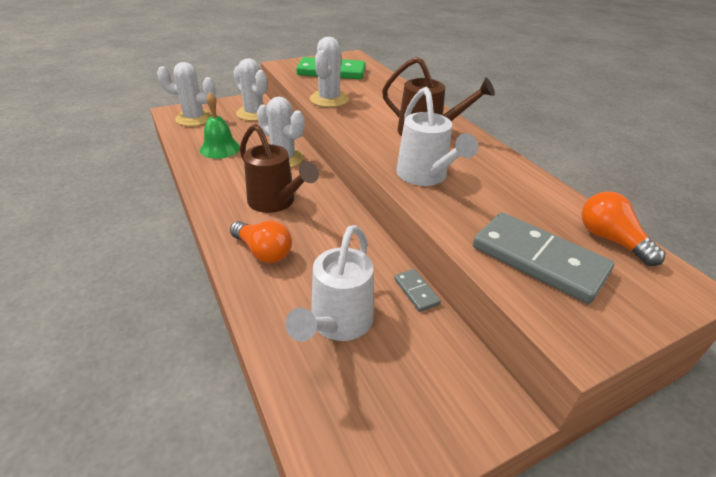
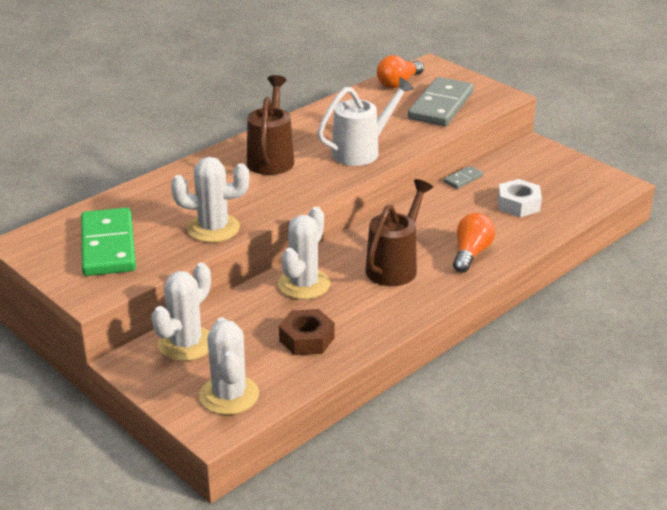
camera: 105 degrees left, 5 degrees down
(220, 148) = (306, 339): green bell -> brown nut
(338, 323) = (518, 204): white watering can -> white nut

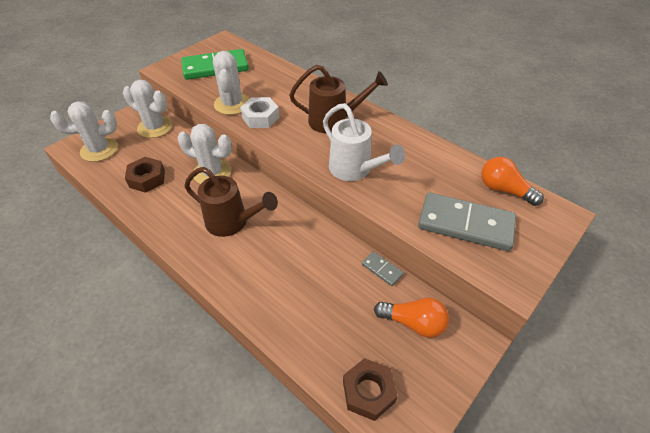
camera: 85 degrees right, 15 degrees up
(471, 253) = (249, 275): orange light bulb -> orange light bulb (413, 323)
(518, 204) = (340, 318): white nut -> white nut (260, 117)
(586, 195) = (368, 392): none -> brown nut

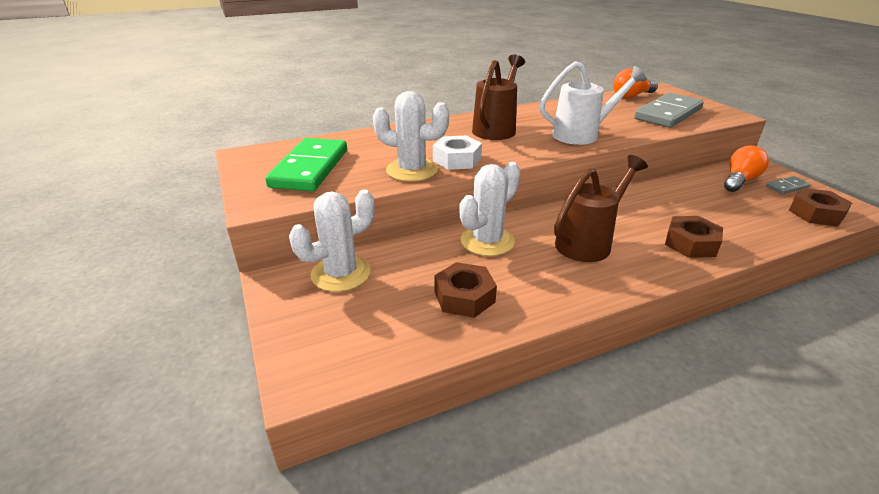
camera: 65 degrees left, 15 degrees down
(99, 150) = (347, 342): white cactus -> none
(256, 284) = (691, 243): none -> brown nut
(382, 269) = (677, 179): grey domino -> grey domino (787, 187)

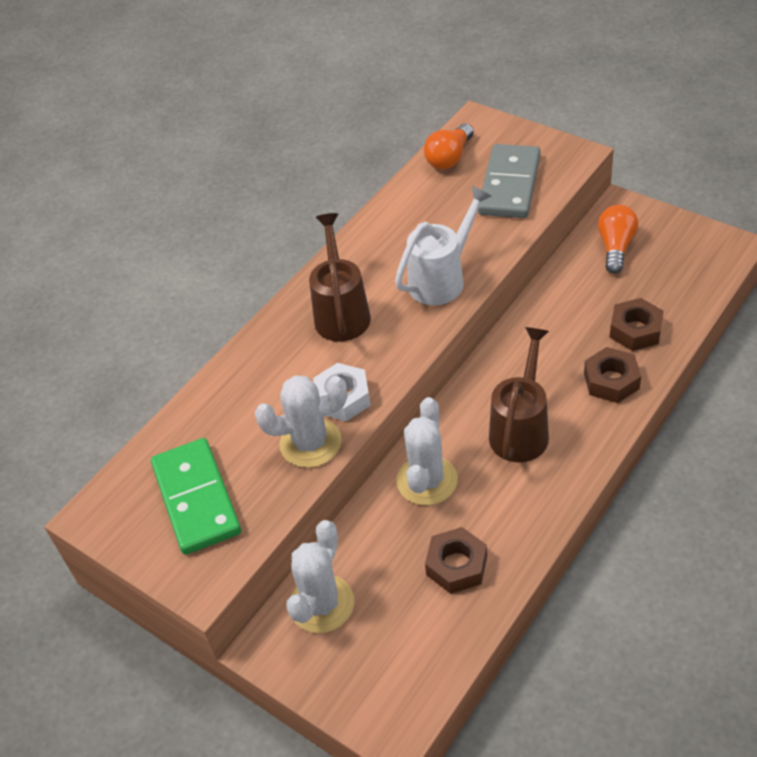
camera: 25 degrees left, 15 degrees up
(787, 187) = (663, 236): grey domino -> none
(816, 214) = (701, 272): brown nut -> brown nut (635, 330)

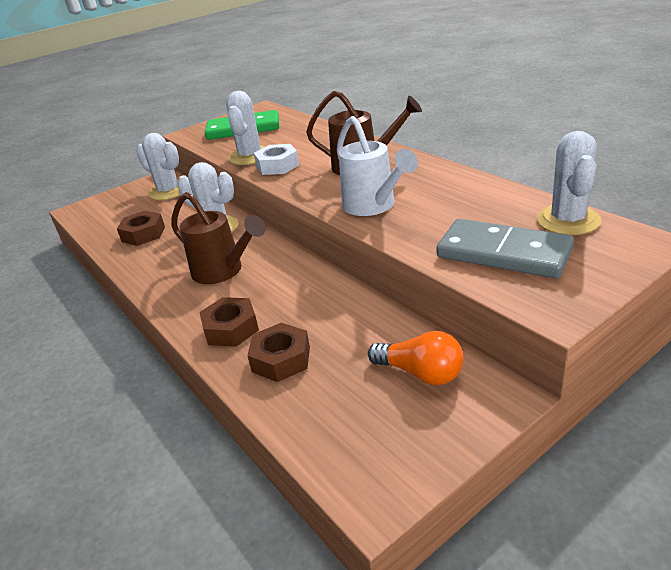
camera: 105 degrees right, 15 degrees down
(449, 157) = (568, 220): orange light bulb -> white cactus

